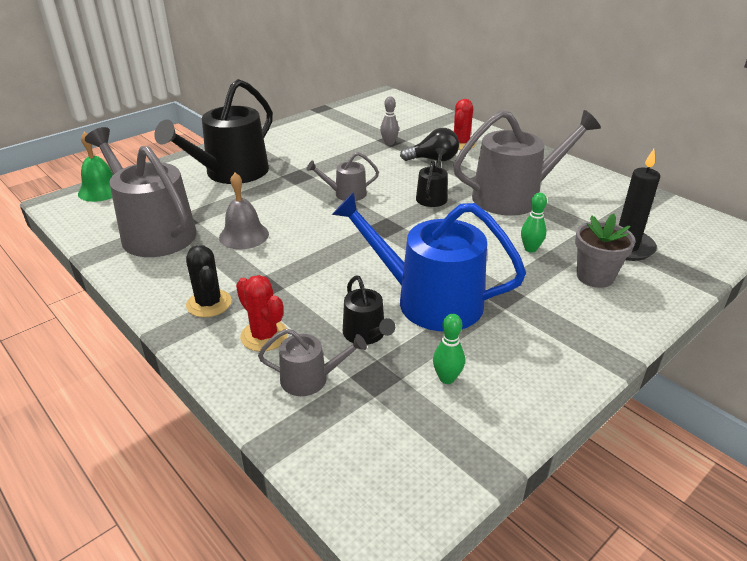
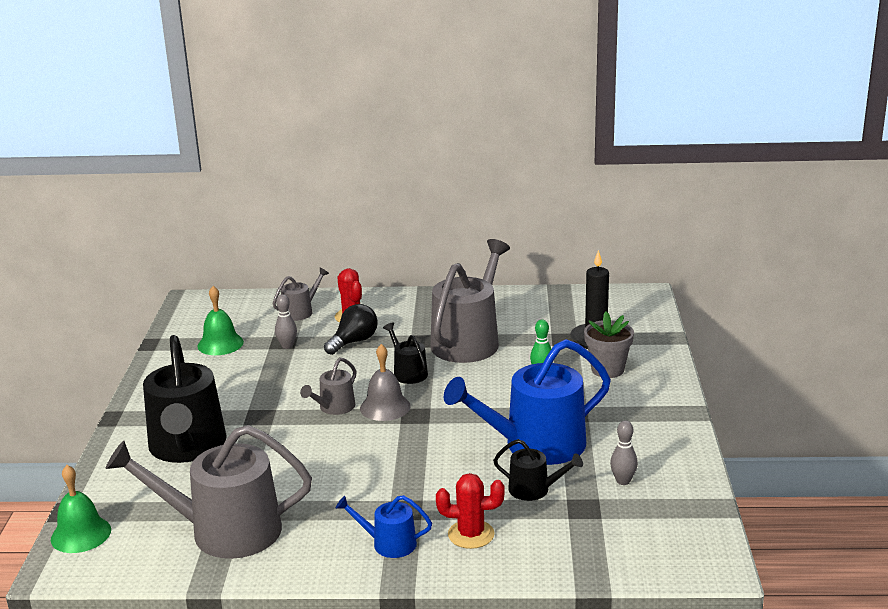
camera: 45 degrees left, 10 degrees down
(209, 303) = (389, 544): black cactus -> blue watering can
(244, 235) = (313, 486): grey bell -> grey bell (385, 407)
(310, 379) = (548, 535): grey watering can -> grey watering can (300, 312)
(355, 125) = (220, 344): none -> green bell
(447, 378) = (623, 481): green bowling pin -> grey bowling pin

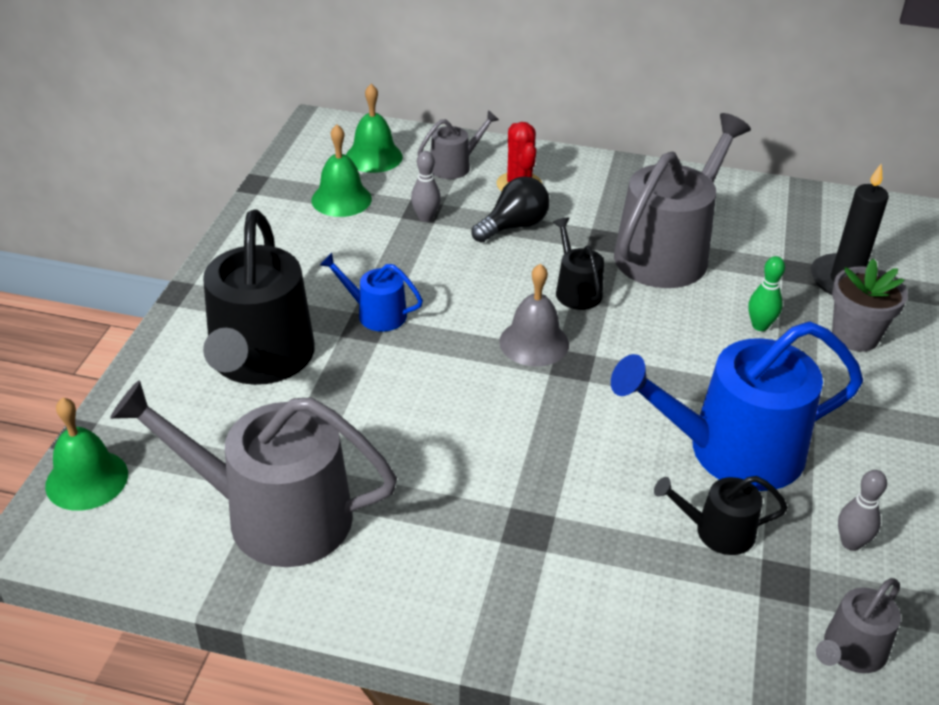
camera: 10 degrees right, 15 degrees up
(237, 314) = (374, 157): none -> green bell
(334, 407) = (465, 330): grey watering can -> grey watering can (851, 651)
(389, 544) = (492, 587): blue watering can -> blue watering can (376, 314)
(471, 534) = (612, 596): red cactus -> none
(534, 489) = (717, 531): black watering can -> black watering can turned 150 degrees clockwise

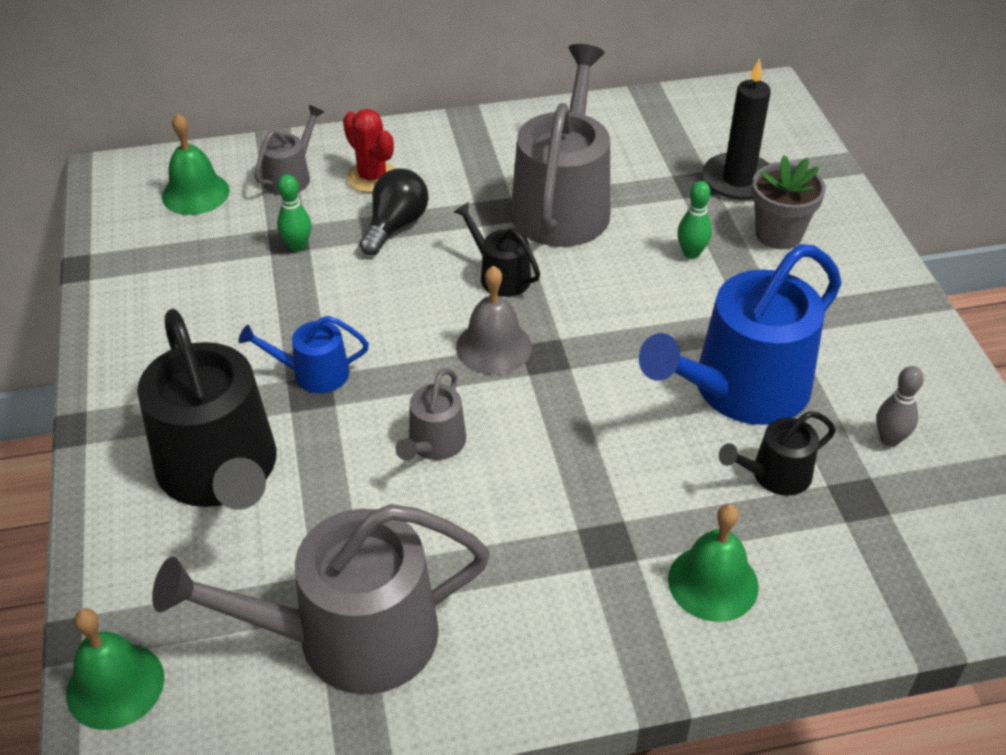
camera: 25 degrees left, 5 degrees up
(341, 199) = (191, 255): green bell -> green bell (713, 582)
(425, 218) = (297, 246): grey bowling pin -> green bowling pin
(851, 651) = (947, 541): grey watering can -> grey watering can (434, 444)

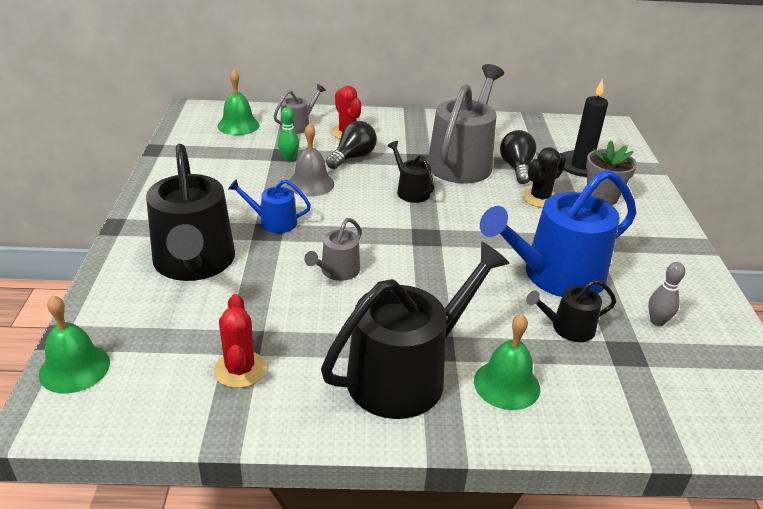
camera: 10 degrees right, 10 degrees down
(349, 637) = (240, 369): grey watering can -> red cactus
(494, 347) = (394, 226): grey bell -> grey bell (310, 184)
(577, 595) = (406, 374): none -> black watering can
(645, 201) = (516, 168): none -> black light bulb
(691, 253) = (540, 198): green bowling pin -> black cactus

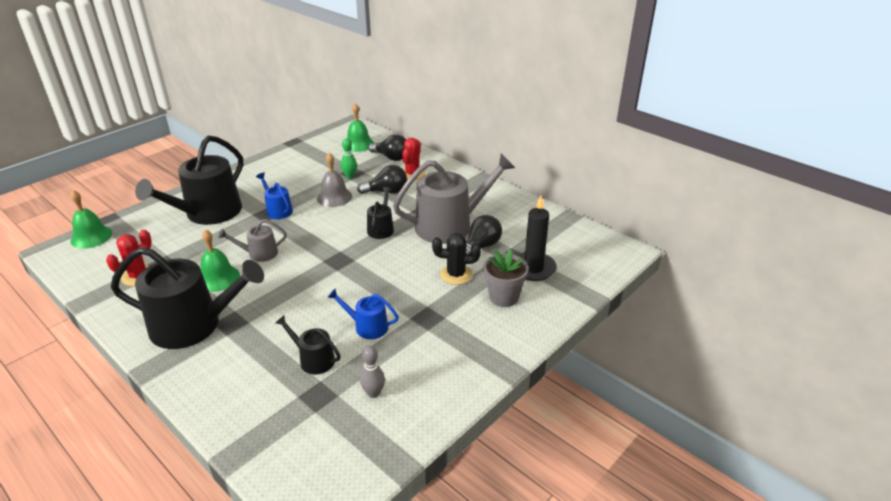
camera: 45 degrees right, 0 degrees up
(298, 125) = (391, 157): grey watering can -> black light bulb
(506, 384) = (225, 364): green bell -> green bell (218, 278)
(556, 275) = (367, 326): blue watering can -> blue watering can, size x0.48

